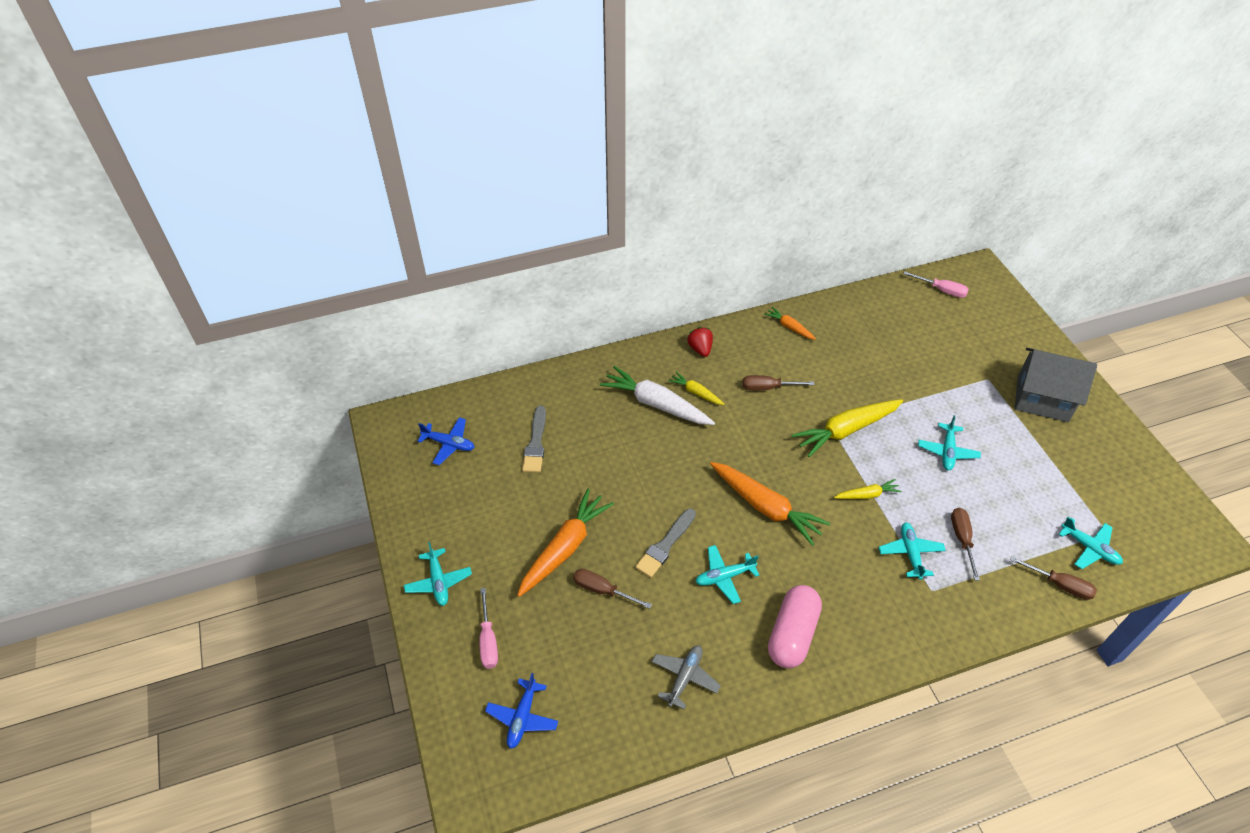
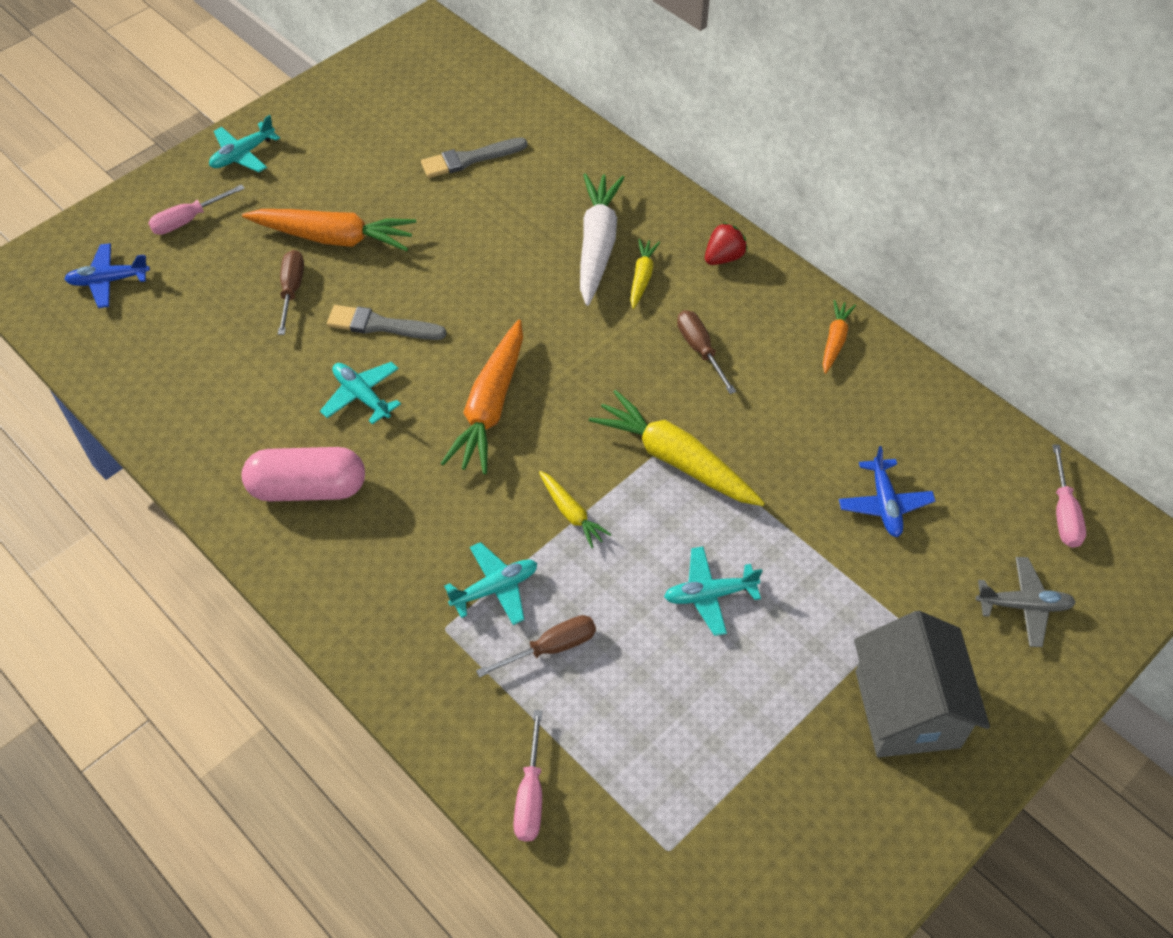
camera: 65 degrees right, 5 degrees up
(449, 444) = (427, 90): blue plane -> blue plane (884, 504)
(684, 677) = (207, 401): grey plane -> grey plane (1023, 606)
(1060, 585) = (530, 795): brown screwdriver -> pink screwdriver
(1089, 548) = (622, 828): turquoise plane -> none

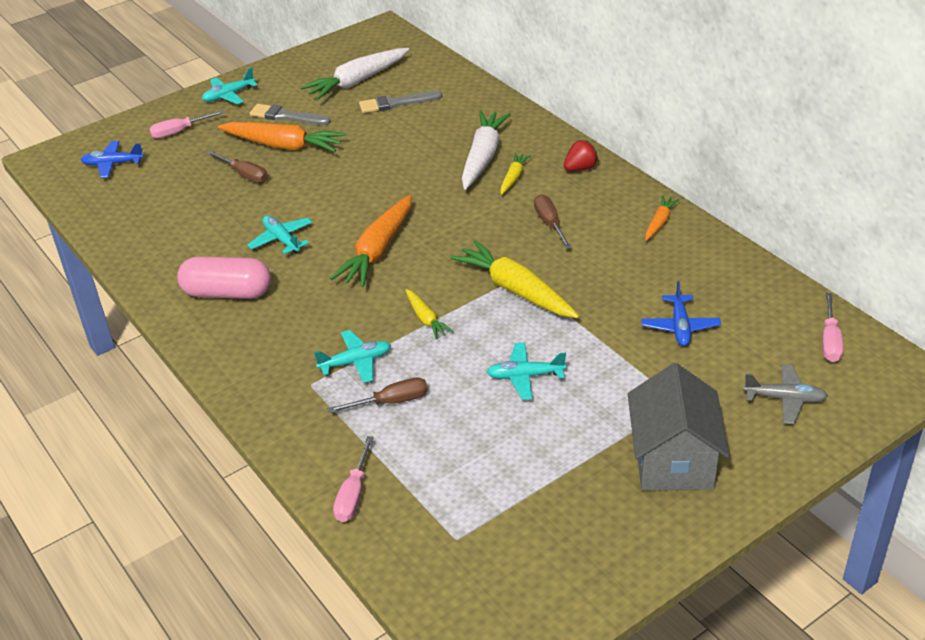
camera: 10 degrees right, 15 degrees down
(292, 290) = (245, 175): brown screwdriver -> brown screwdriver turned 120 degrees clockwise
(381, 325) = (306, 198): grey brush -> grey brush (286, 116)
(411, 124) = (357, 81): none -> white carrot

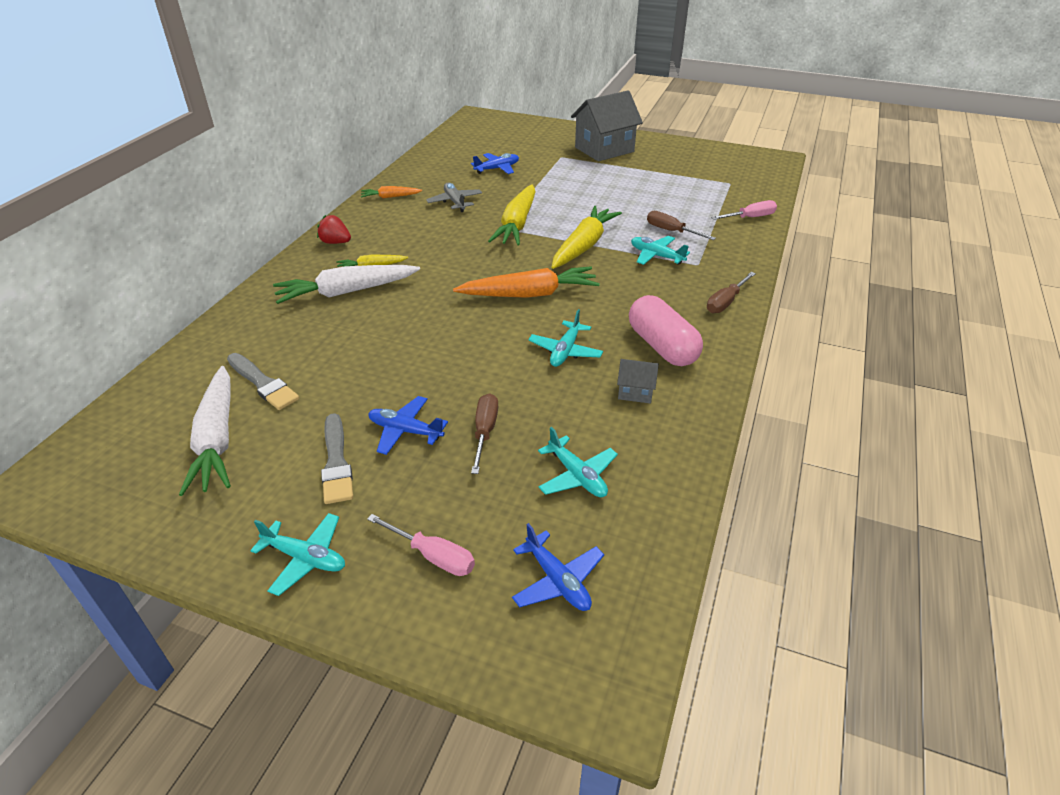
camera: 125 degrees left, 0 degrees up
(199, 254) = (635, 392): none -> grey house
(283, 146) = (405, 431): orange carrot -> blue plane
(357, 81) = (217, 439): white carrot -> white carrot turned 60 degrees clockwise
(426, 319) = (584, 246): yellow carrot -> yellow carrot, size x1.94
(525, 376) = (594, 199): turquoise plane -> turquoise plane (577, 476)
(549, 223) = (425, 234): brown screwdriver -> brown screwdriver (725, 302)
(785, 399) = (527, 135): grey plane -> grey plane (455, 202)
(830, 341) = (467, 133): pink screwdriver -> none

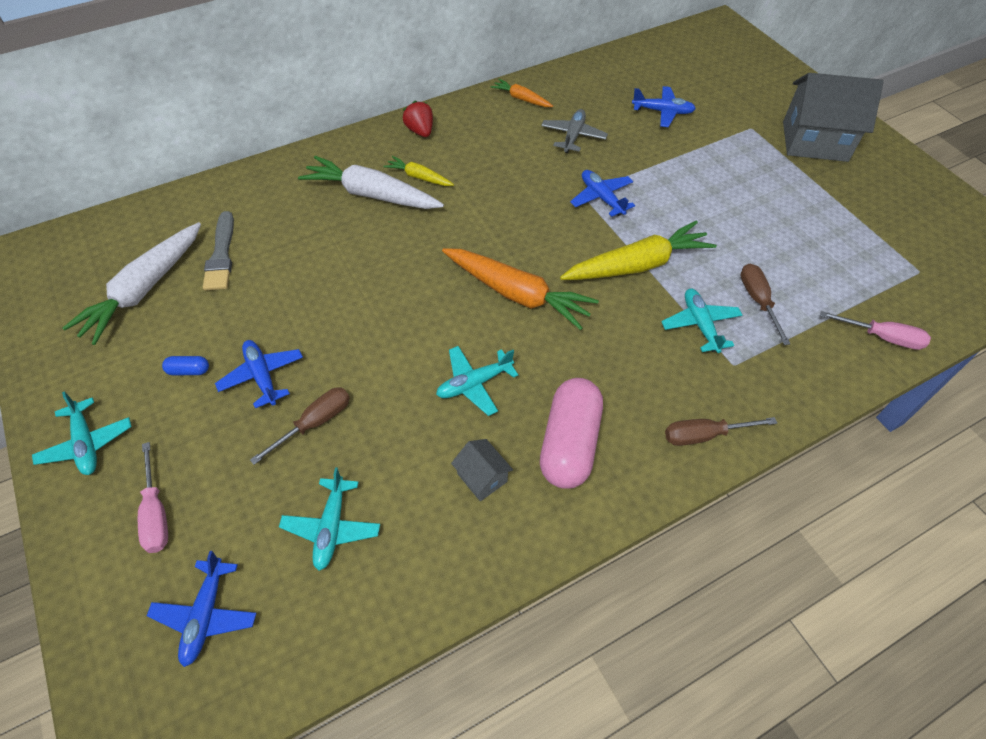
camera: 40 degrees right, 15 degrees up
(336, 462) = (189, 371): grey brush -> blue capsule
(517, 224) = (601, 198): yellow carrot -> blue plane

